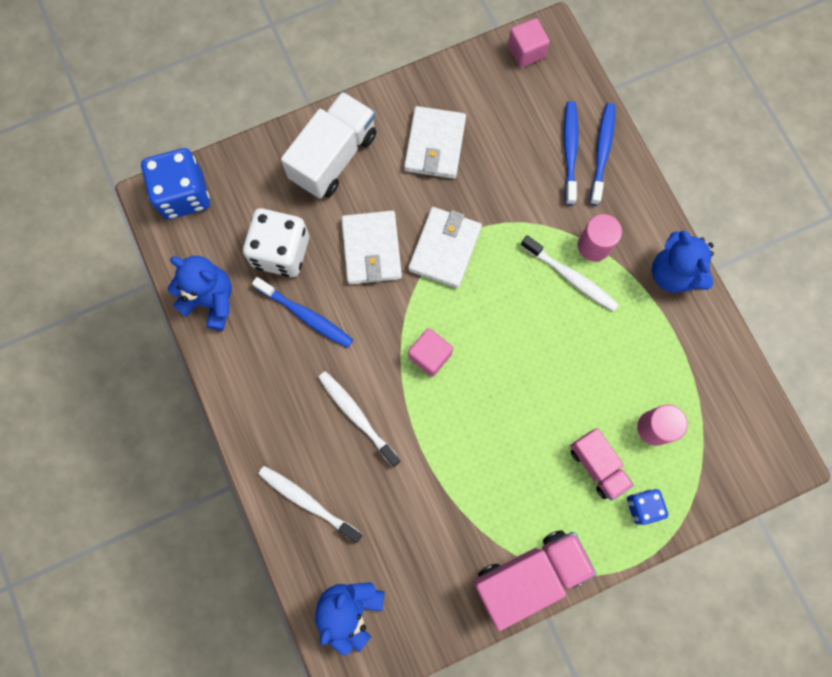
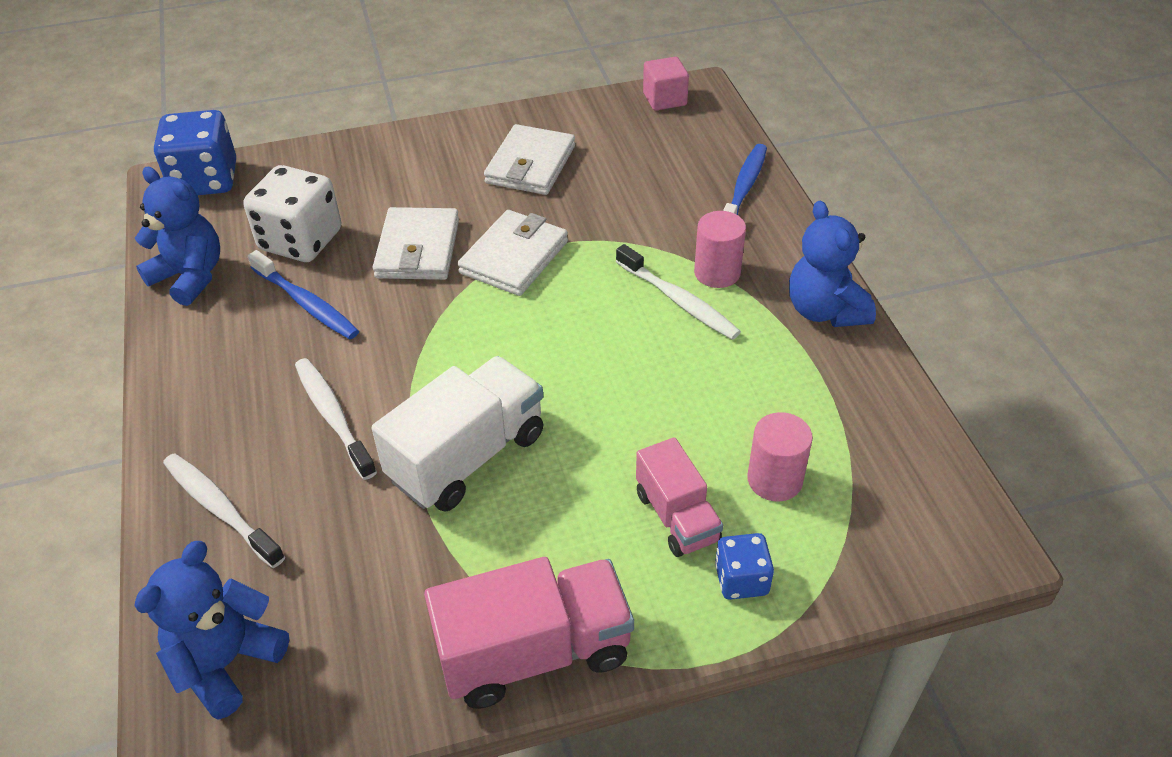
camera: 10 degrees right, 30 degrees down
(333, 157) = (401, 164): white truck -> white truck (467, 456)
(430, 355) = (460, 361): pink cube -> none
(569, 151) = (701, 184): blue toothbrush -> none

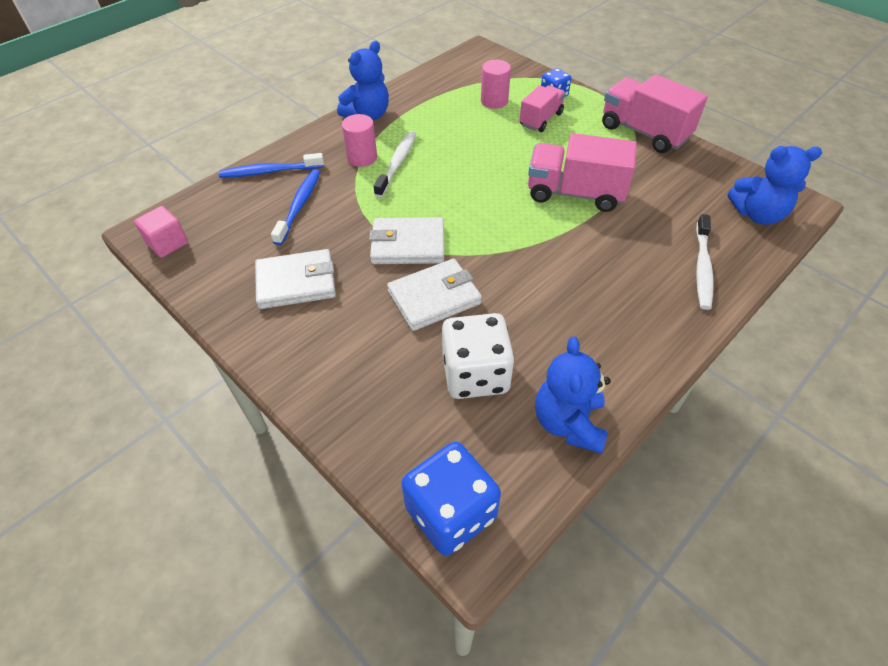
camera: 120 degrees left, 5 degrees up
(306, 303) = (533, 327): blue toothbrush -> blue toothbrush (299, 206)
(333, 416) = (603, 258): white toothbrush -> none
(467, 456) = (575, 193): white truck -> pink truck

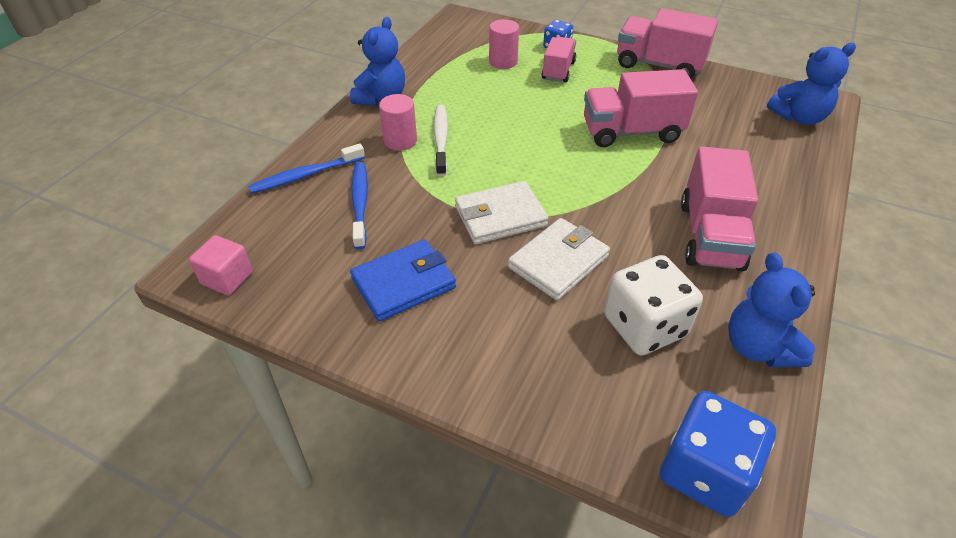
camera: 20 degrees left, 5 degrees down
(296, 282) = (403, 283): white wallet -> blue wallet
(589, 309) = (710, 235): none -> pink truck
(702, 267) = (783, 174): white toothbrush -> none

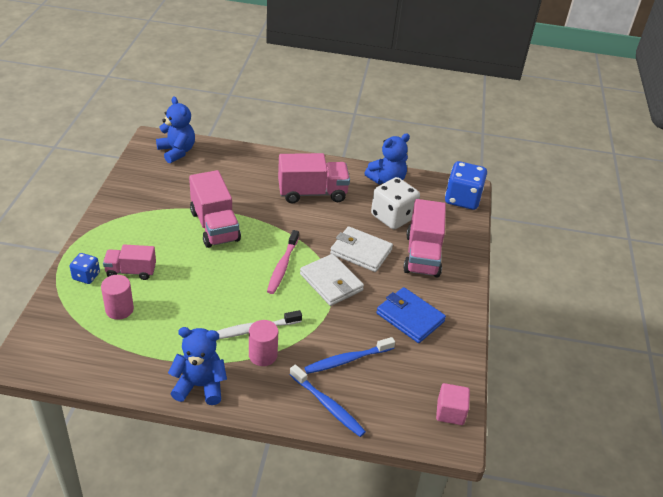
camera: 110 degrees left, 5 degrees down
(542, 177) = (282, 266): none -> pink toothbrush
(659, 65) = (113, 213): pink truck -> pink truck (422, 255)

